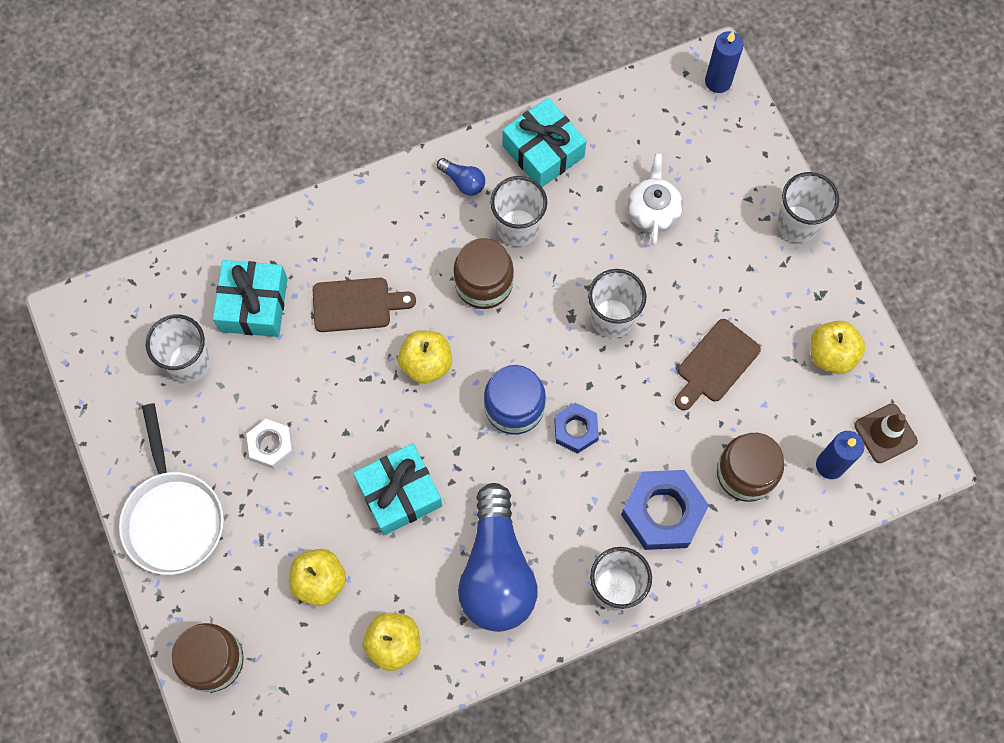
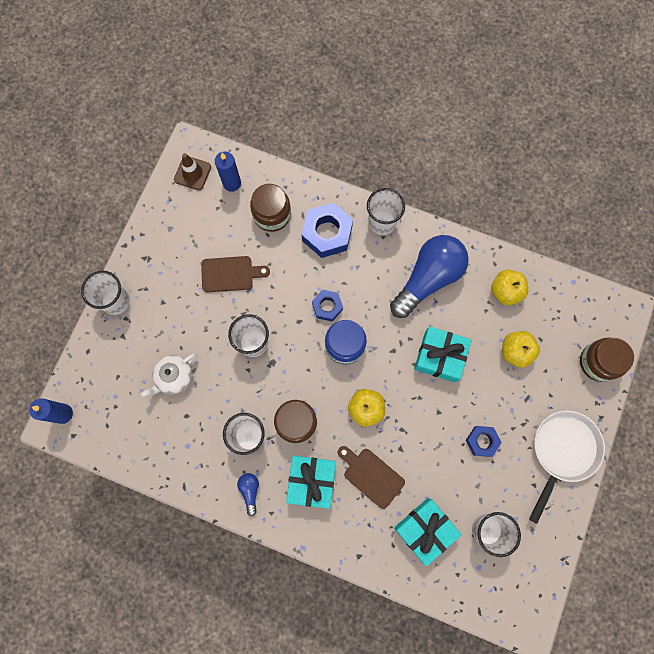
camera: 135 degrees left, 5 degrees up
(271, 446) = (482, 441): white nut -> blue nut
(543, 151) = (192, 466): turquoise gift -> turquoise gift (311, 481)
(831, 354) = (174, 227): yellow apple -> none

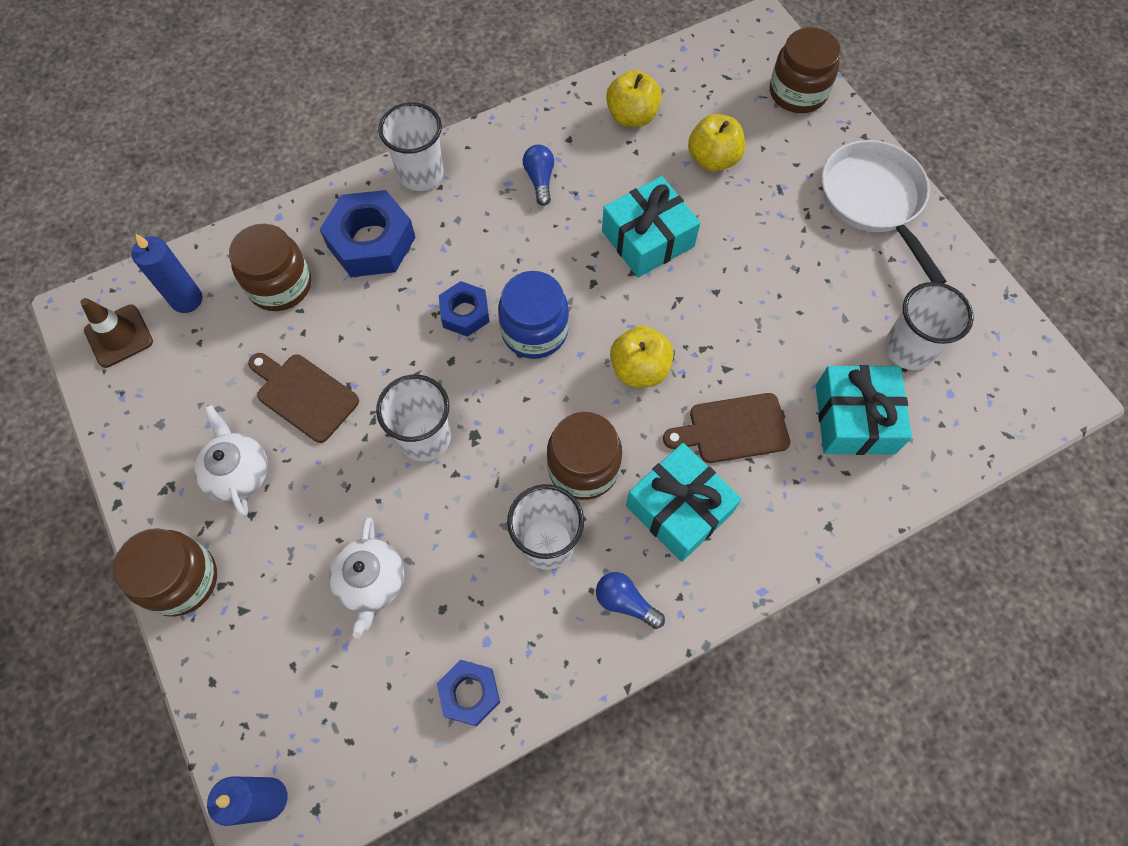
camera: 50 degrees left, 10 degrees down
(115, 301) = (181, 580): white cup -> brown jar
(175, 280) = (238, 472): none -> white teapot
(230, 274) = (304, 395): brown cutting board -> brown cutting board turned 90 degrees counterclockwise
(428, 279) = (540, 180): blue light bulb -> blue light bulb, size x0.41
(482, 441) = (792, 272): blue nut -> blue nut (469, 693)

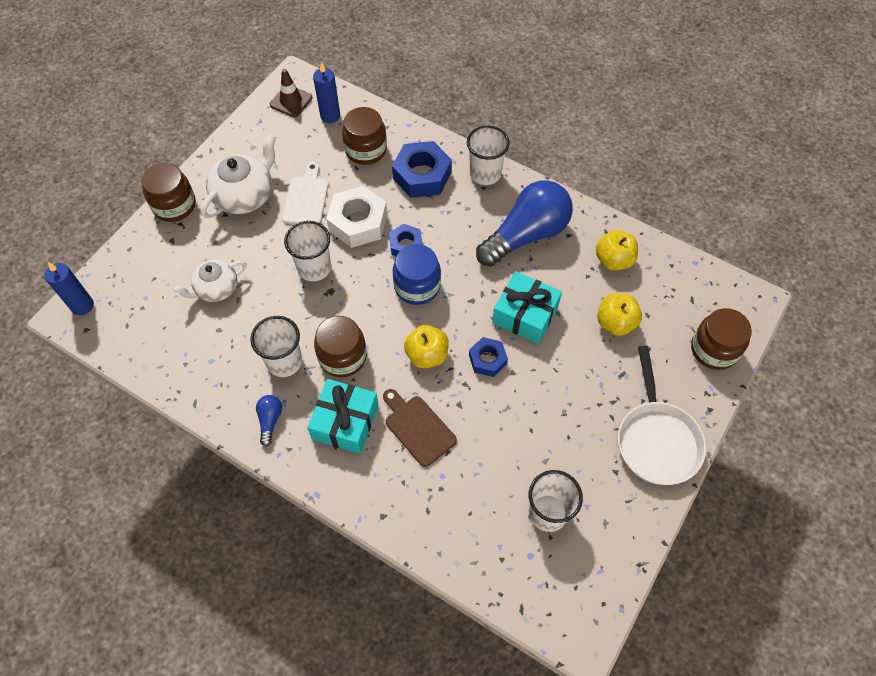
camera: 60 degrees right, 5 degrees down
(238, 472) = (245, 195): white teapot -> white teapot, size x1.51
(304, 395) = (306, 198): brown cutting board -> white cutting board
(390, 351) = (358, 222): none -> white nut
(469, 693) = (178, 368): blue nut -> blue nut (487, 359)
(540, 180) = (526, 235): blue light bulb -> blue light bulb, size x2.45
(854, 419) = (470, 499): turquoise gift -> none
(874, 201) = (656, 439): white pan -> white pan turned 135 degrees clockwise

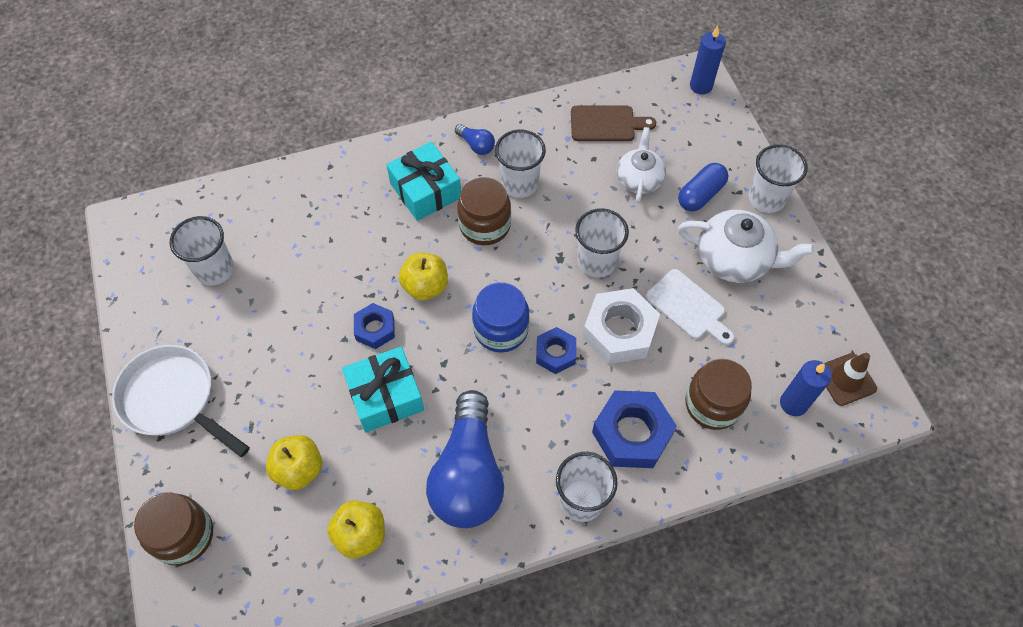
camera: 130 degrees right, 0 degrees up
(174, 205) = (766, 198): brown jar -> white cup
(201, 244) = (700, 195): none -> blue capsule
(245, 195) = (734, 259): white teapot -> white teapot turned 60 degrees counterclockwise
(418, 428) = (370, 234): brown cutting board -> brown cutting board (606, 124)

